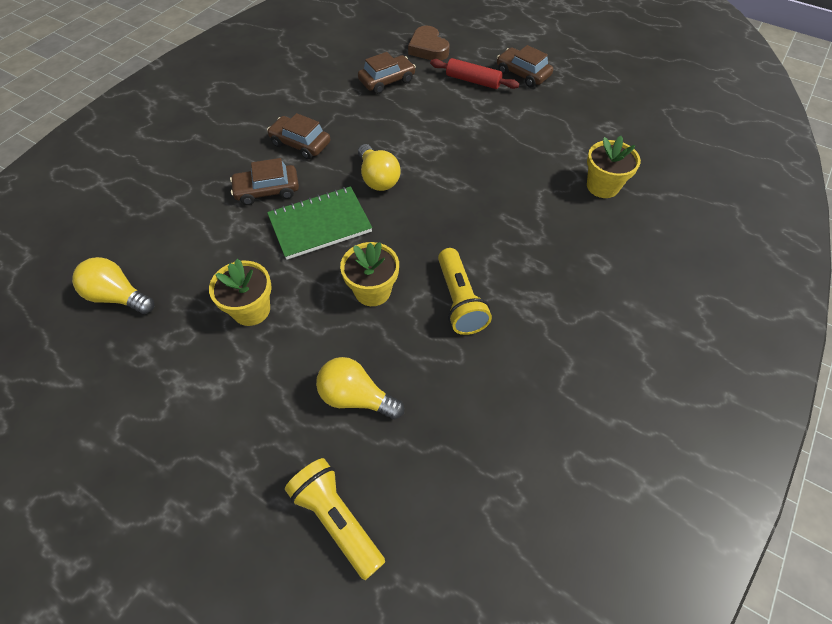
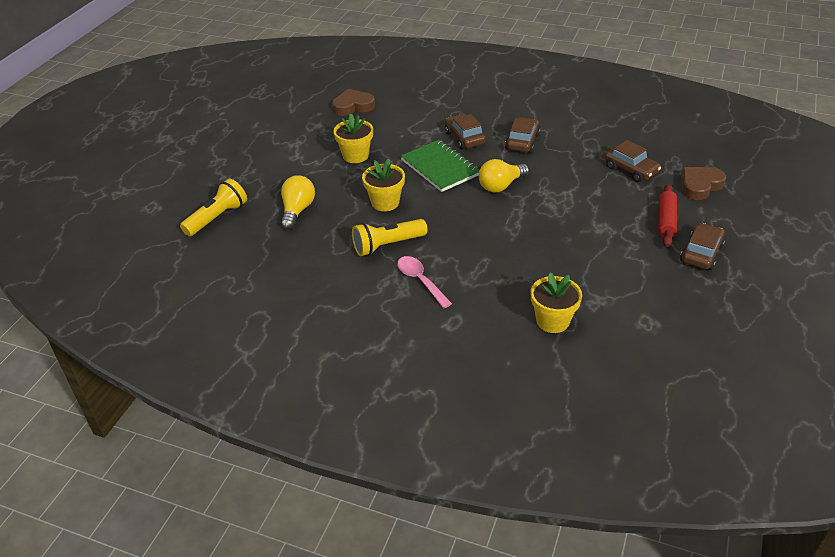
camera: 80 degrees right, 15 degrees down
(118, 296) = (353, 106): yellow light bulb -> brown heart
(530, 279) = (420, 281): none -> pink spoon

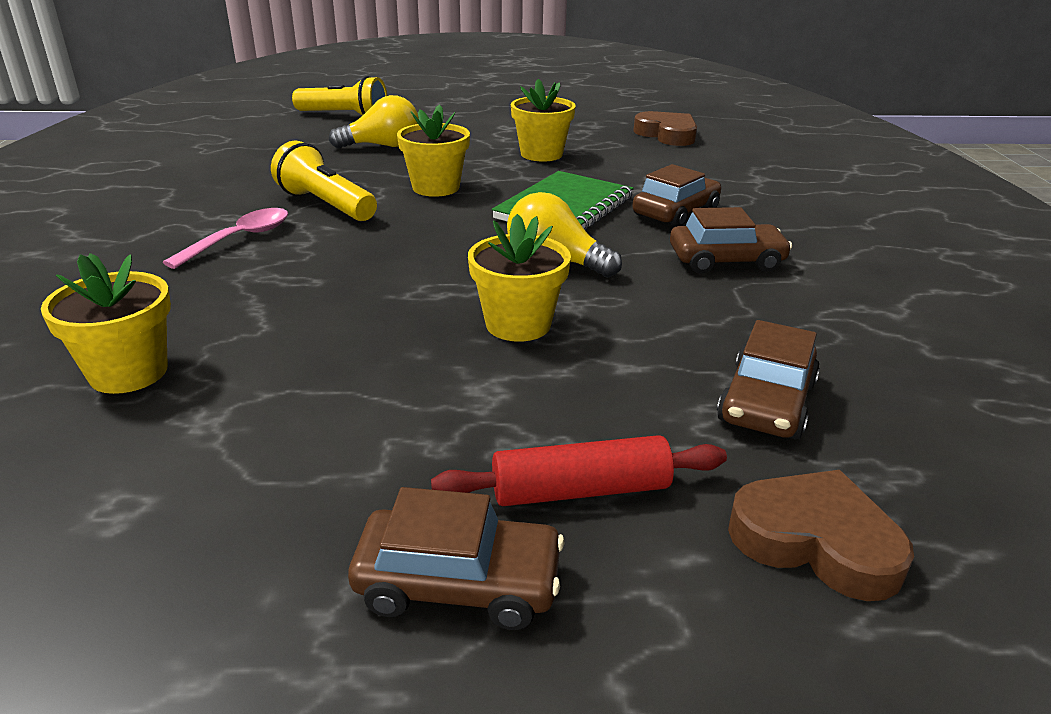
camera: 65 degrees right, 10 degrees down
(554, 209) = (518, 324): none -> yellow flower pot

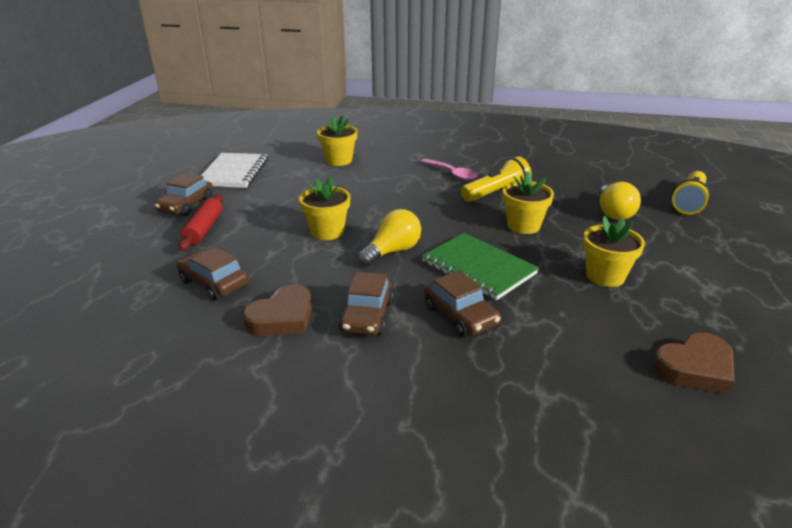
camera: 105 degrees right, 0 degrees up
(186, 559) = (234, 172): none -> white notebook
(816, 541) = (133, 268): brown heart -> brown heart (282, 317)

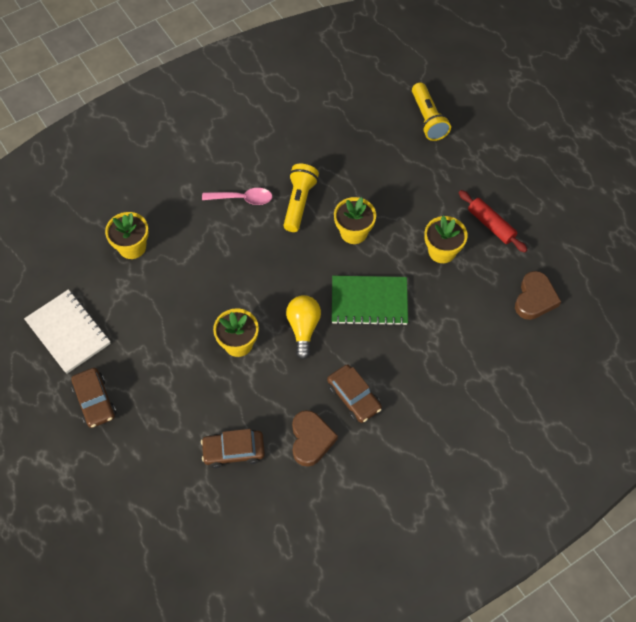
camera: 45 degrees left, 30 degrees up
(204, 229) = (149, 413): red rolling pin -> red rolling pin (491, 225)
(460, 316) = (400, 353): brown car -> none
(613, 213) = (394, 171): yellow light bulb -> none

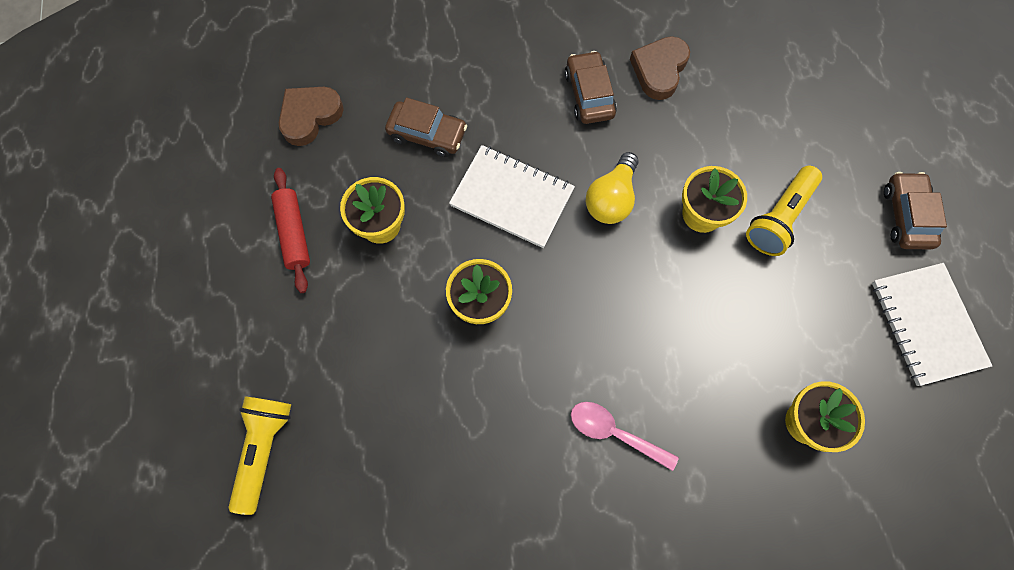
camera: 155 degrees left, 10 degrees up
(233, 451) = (752, 93): brown car -> brown car (427, 134)
(299, 202) = (534, 387): yellow flashlight -> yellow flashlight (779, 218)
(369, 302) = (512, 197): green notebook -> white notebook

